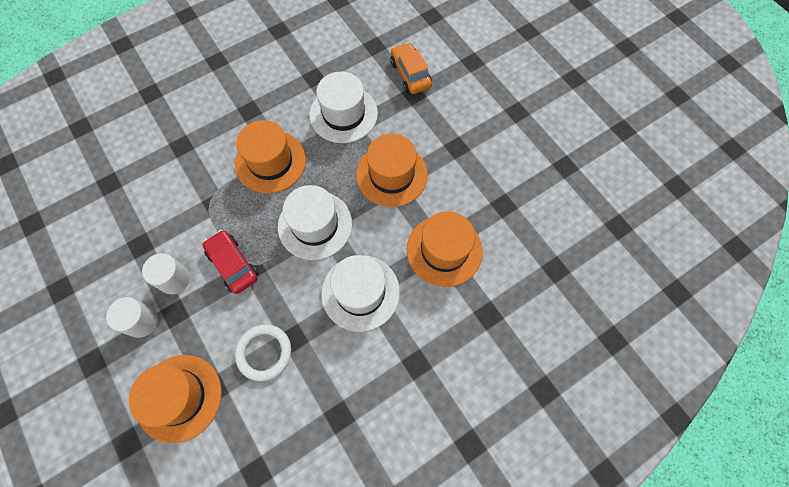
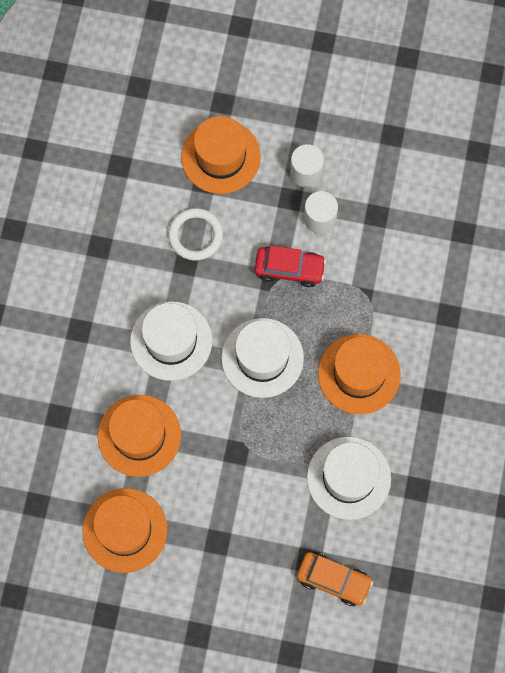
camera: 135 degrees right, 5 degrees up
(391, 174) = (246, 460): orange hat -> orange hat (125, 530)

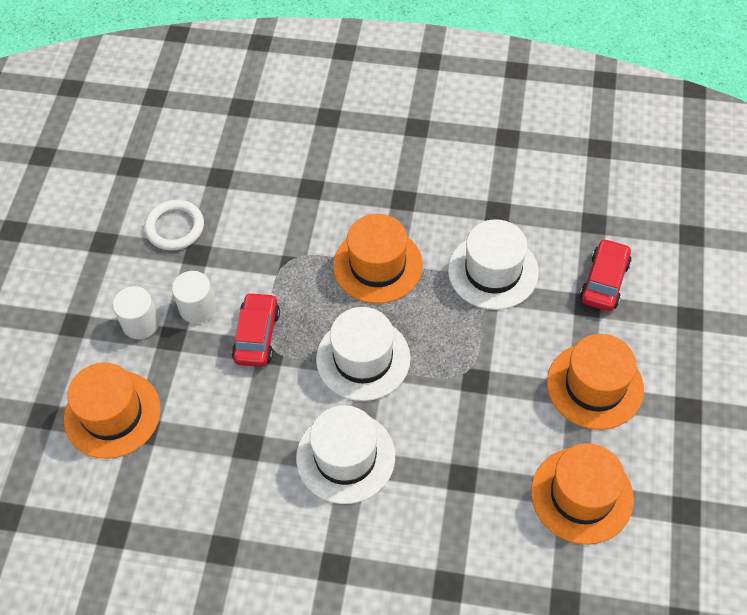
camera: 90 degrees left, 15 degrees down
(139, 435) = (465, 486): orange hat -> orange hat (595, 386)
(195, 235) = (212, 437): white ring -> white ring (175, 227)
(333, 580) = (604, 281): orange car -> red car

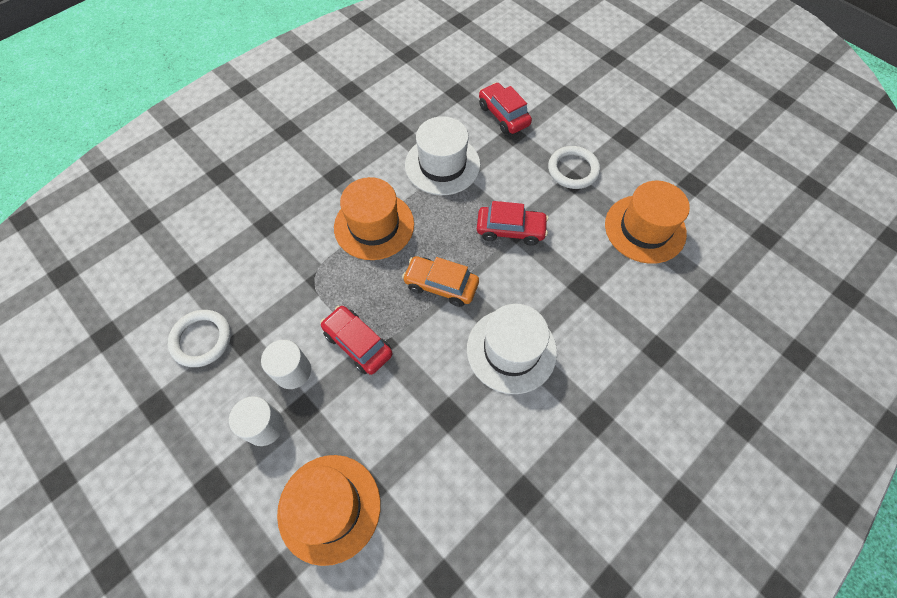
camera: 55 degrees left, 5 degrees up
(363, 358) = (441, 285): white hat -> orange car
(471, 376) = (510, 230): none -> red car
(595, 386) = (573, 170): orange hat -> white ring

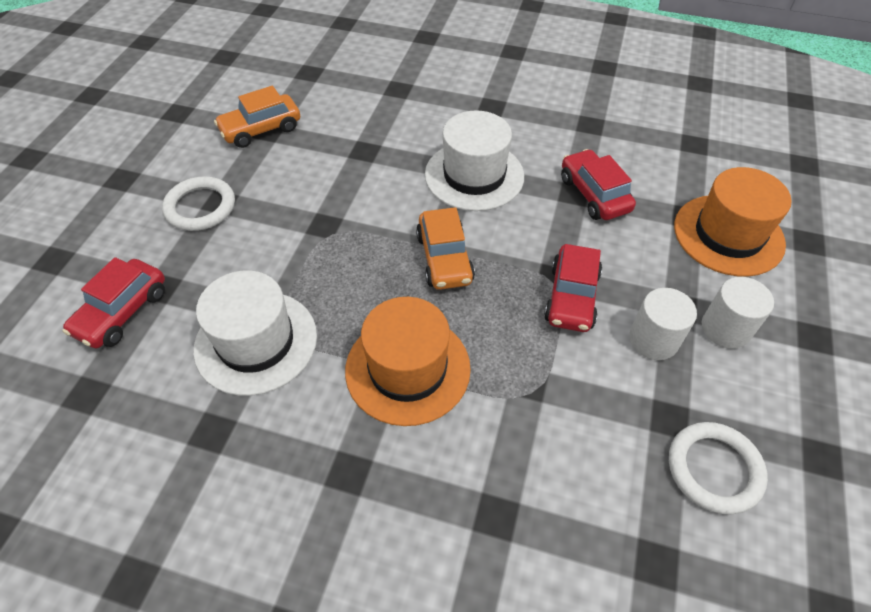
camera: 120 degrees left, 10 degrees down
(510, 230) = (327, 229): red car -> red car (594, 194)
(645, 229) = (261, 129): orange hat -> orange car

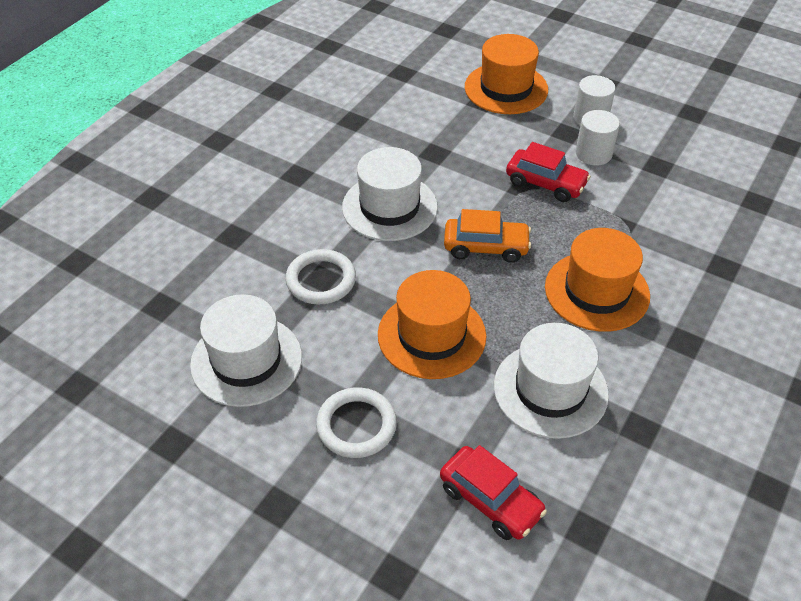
camera: 75 degrees left, 5 degrees down
(261, 129) = (246, 360): orange car -> white hat
(311, 237) = (431, 335): none -> orange hat
(594, 194) = (440, 142): red car -> none
(714, 469) = (696, 158): white ring -> white ring (321, 280)

